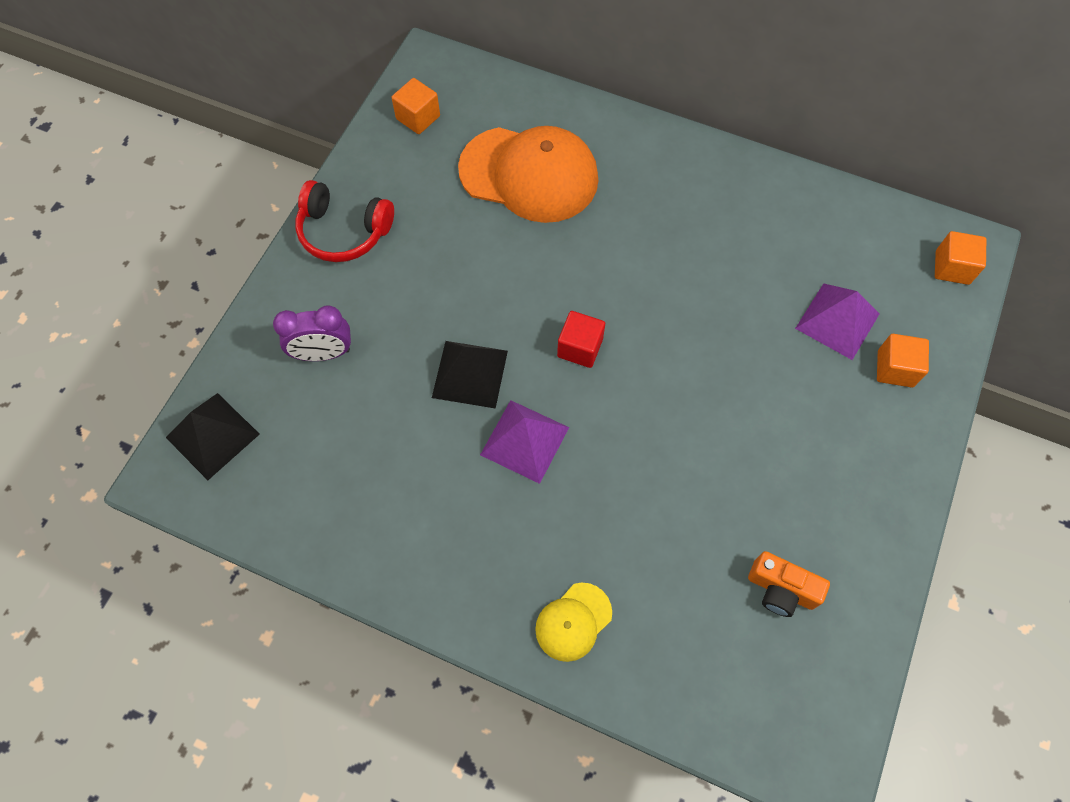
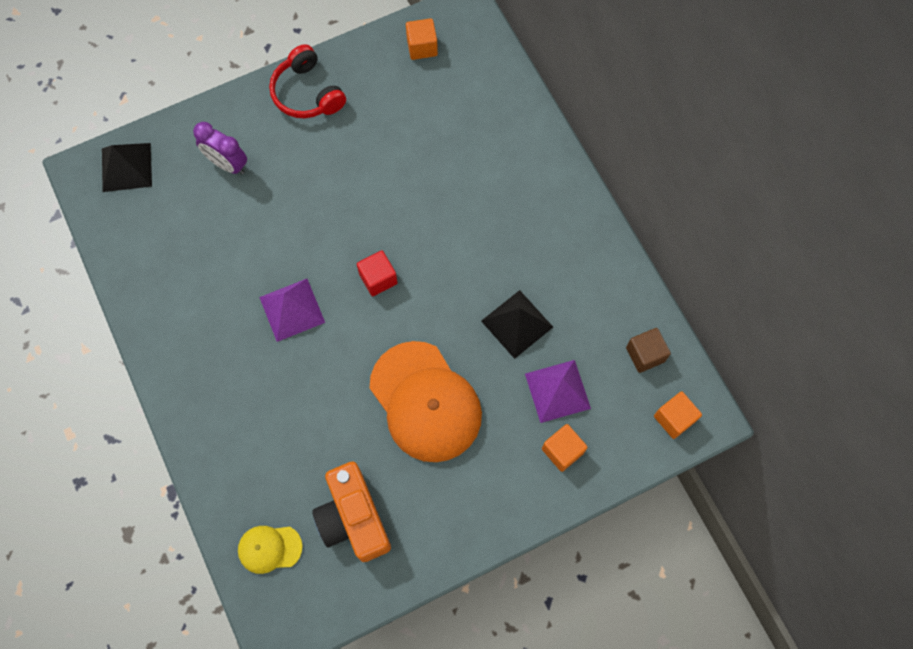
camera: 40 degrees right, 5 degrees up
(470, 374) = (298, 243): black pyramid -> black pyramid (517, 324)
(529, 174) = (455, 140): orange cap -> orange cap (425, 402)
(573, 622) = (221, 435): yellow cap -> yellow cap (269, 548)
(781, 589) = (353, 518): orange camera -> orange camera, size x1.68
(874, 233) = (645, 354): none -> brown cube

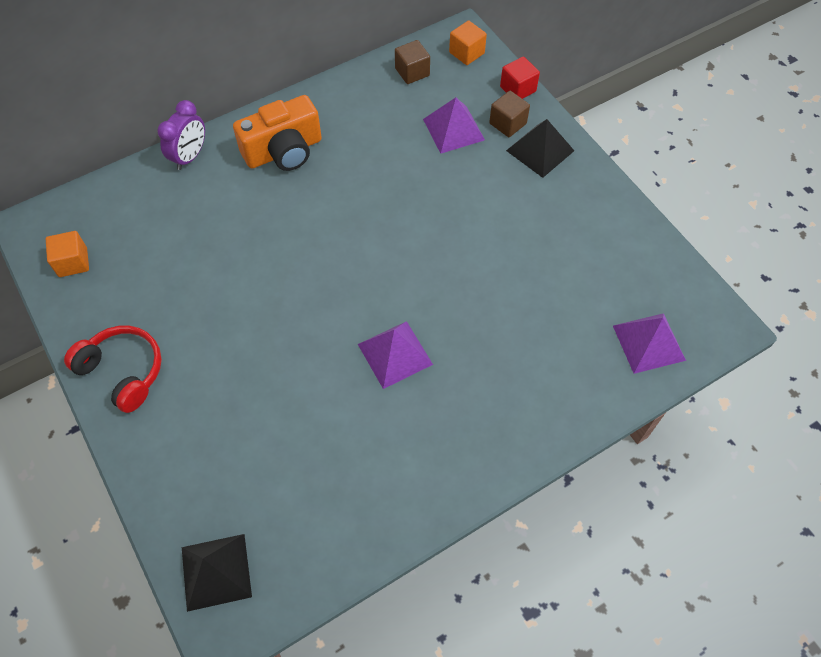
camera: 95 degrees left, 10 degrees down
(227, 164) = (215, 447): purple clock -> purple clock (190, 156)
(269, 548) = (648, 342): yellow cap -> purple pyramid
(307, 93) = (123, 371): red headphones -> red headphones turned 105 degrees counterclockwise
(353, 518) = (602, 274): orange camera -> orange camera (284, 151)
(378, 278) = (354, 278): red cube -> red cube (518, 89)
(425, 402) = (479, 226): orange cap -> none
(517, 324) = (392, 161): black pyramid -> black pyramid (540, 150)
(562, 451) = (507, 123): orange cube -> brown cube

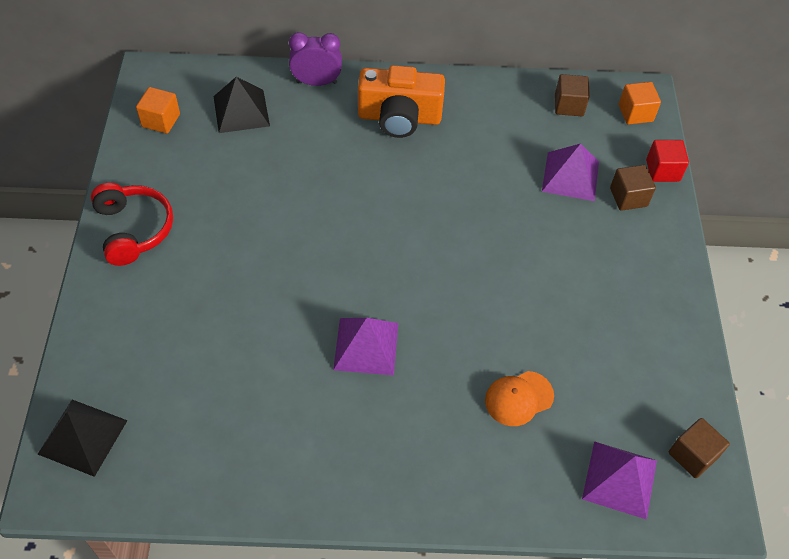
camera: 30 degrees right, 5 degrees down
(190, 156) = (316, 82): purple clock -> purple clock turned 150 degrees counterclockwise
(538, 326) = (518, 398): none -> orange cap
(540, 150) = (643, 238): black pyramid -> black pyramid (241, 111)
(684, 294) = (692, 455): none -> brown cube

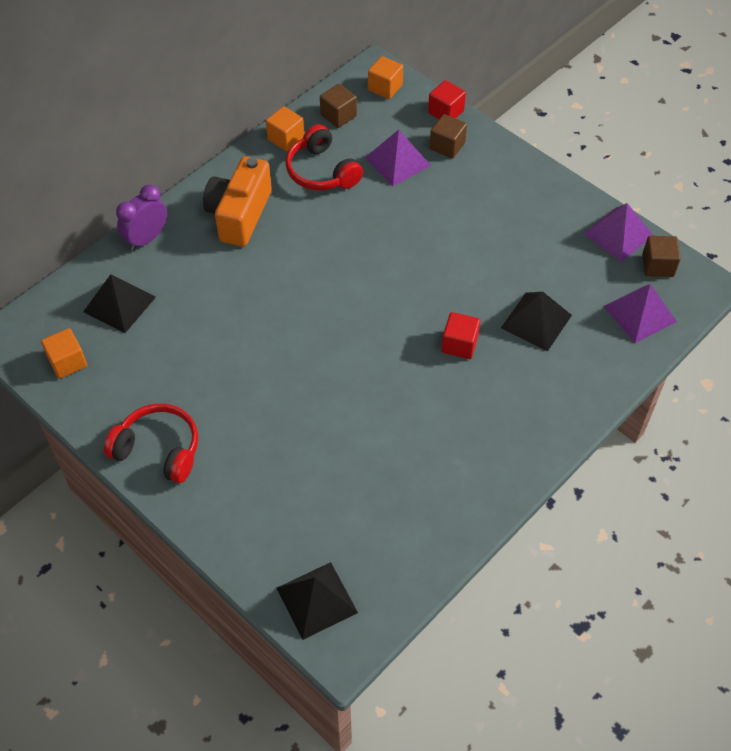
camera: 45 degrees left, 0 degrees up
(366, 346) = (414, 375): purple pyramid -> purple pyramid (618, 234)
(399, 118) = (239, 215): orange camera -> orange camera turned 150 degrees clockwise
(432, 357) = (459, 344): none -> red cube
(501, 136) = (322, 171): none -> red headphones
(505, 91) = (286, 138): none -> orange cube
(518, 398) = (536, 321): orange cap -> black pyramid

